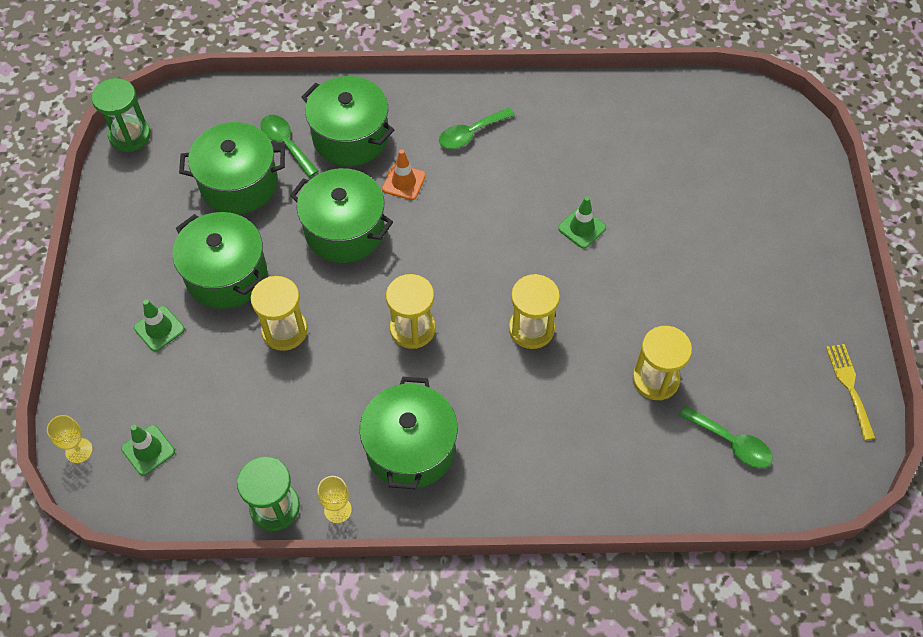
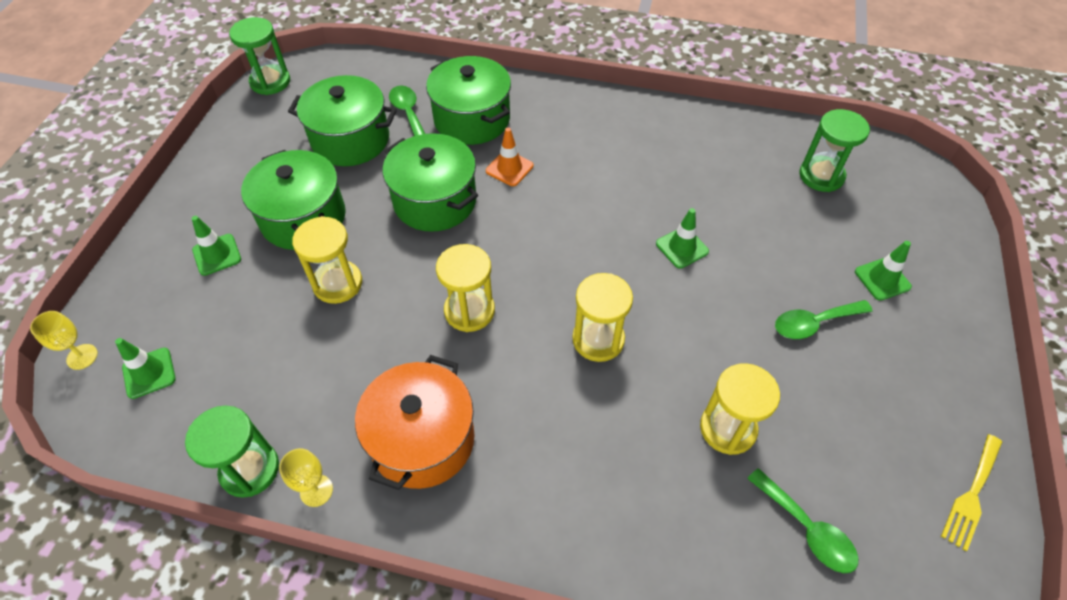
camera: 15 degrees right, 5 degrees down
(410, 448) = (422, 439): green pot -> orange pot
(471, 134) = (591, 138): green spoon -> green spoon (814, 323)
(689, 130) = (821, 176): none -> green hourglass
(757, 220) = (882, 279): none -> green traffic cone
(849, 386) = (972, 495): yellow fork -> yellow fork turned 150 degrees counterclockwise

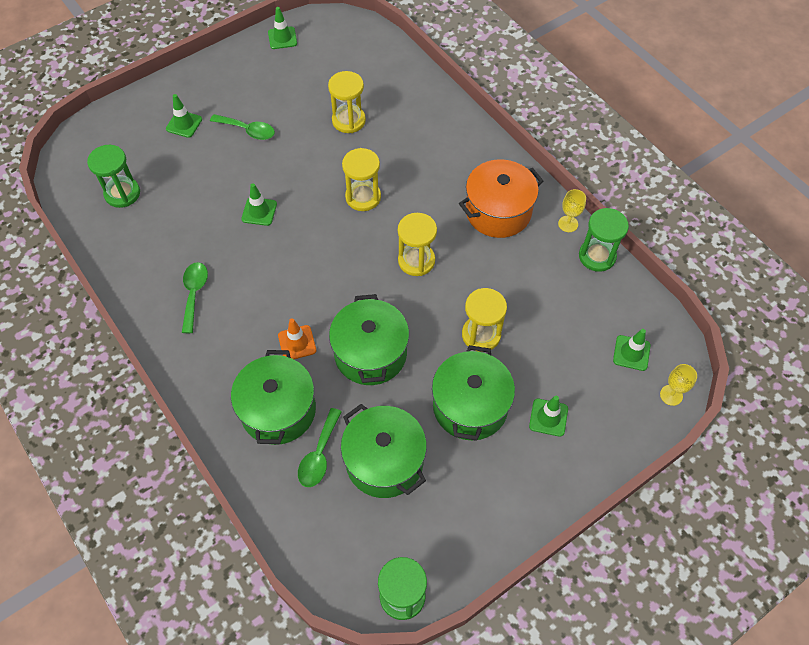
camera: 140 degrees left, 5 degrees up
(807, 529) = (362, 71): green spoon -> green spoon (194, 294)
(972, 495) = (282, 38): yellow fork -> green traffic cone

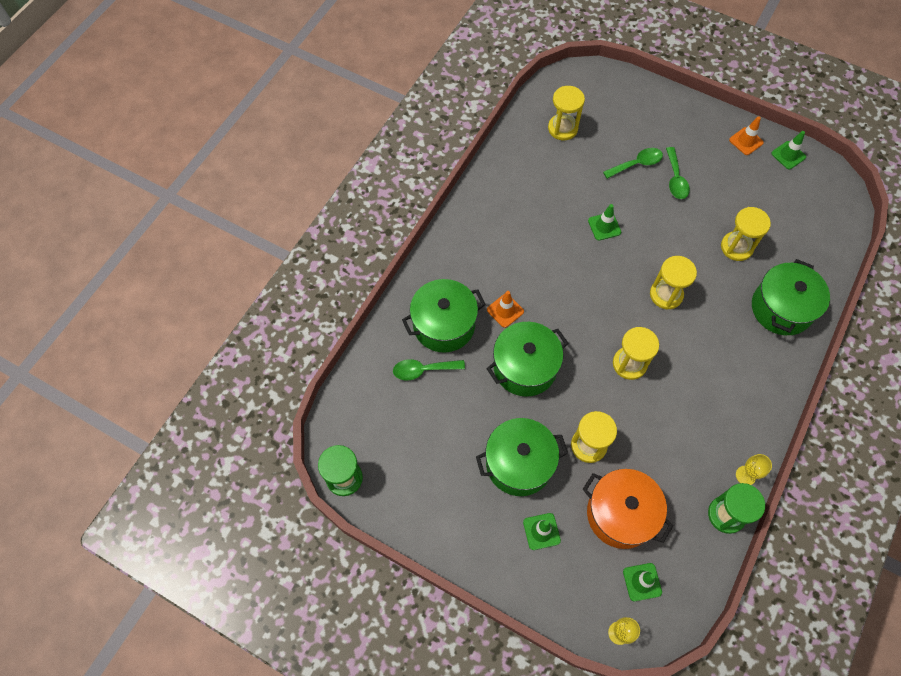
camera: 65 degrees right, 5 degrees up
(122, 193) = (562, 128): green hourglass -> yellow hourglass
(184, 124) = (651, 133): green traffic cone -> none
(194, 294) = (507, 220): green spoon -> green spoon (637, 164)
(246, 59) = (746, 141): none -> orange traffic cone
(384, 461) = (440, 419): green pot -> green pot (781, 308)
(498, 212) = (720, 409): orange pot -> orange pot (620, 514)

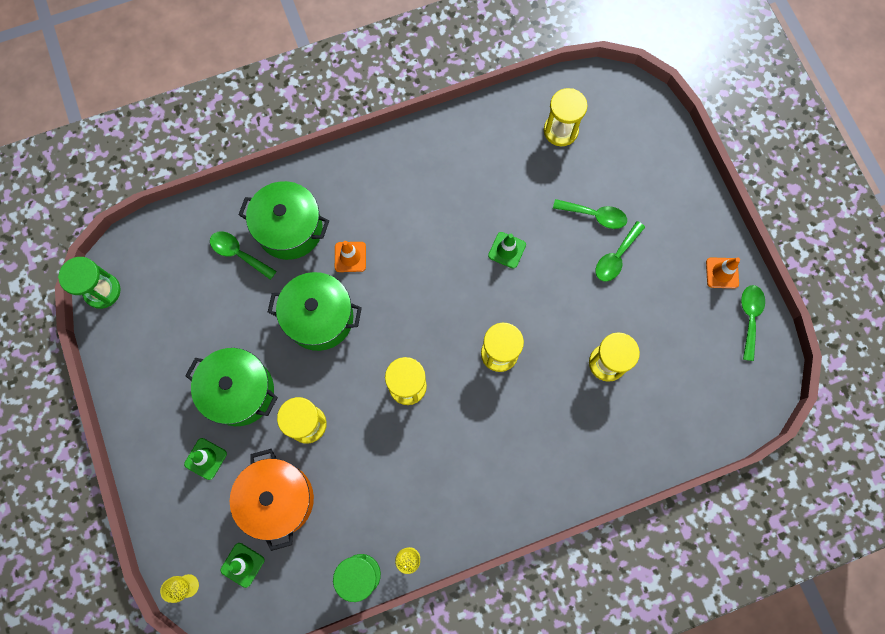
camera: 40 degrees right, 10 degrees up
(781, 308) = (589, 449): green pot -> none
(788, 155) = (749, 317): green traffic cone -> green spoon

